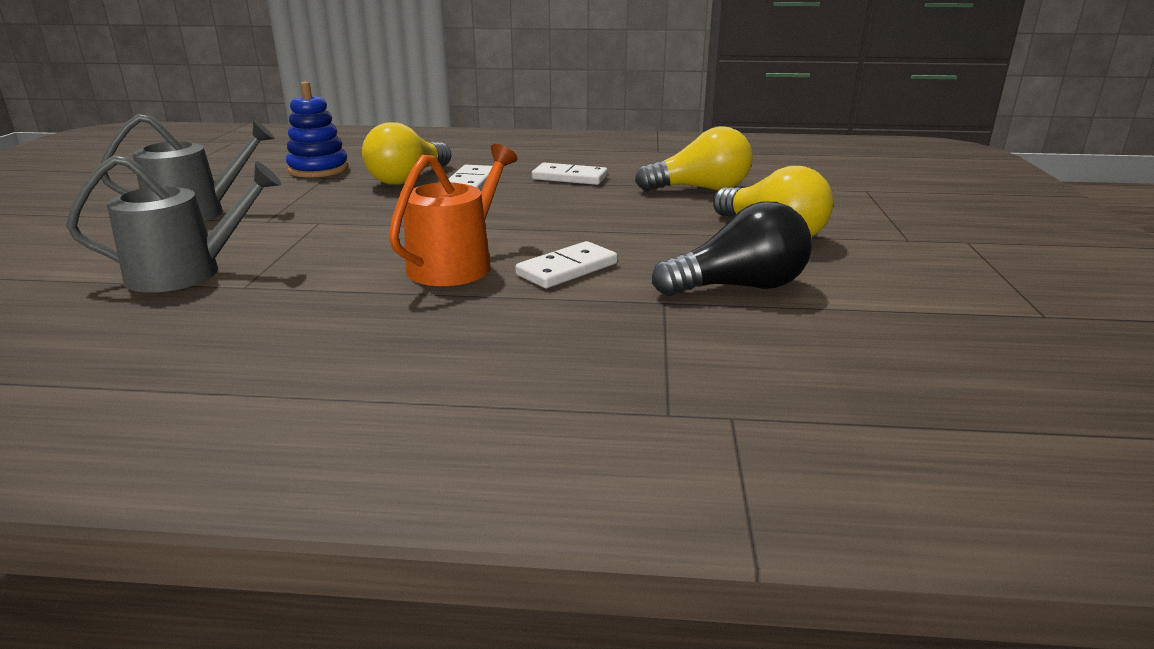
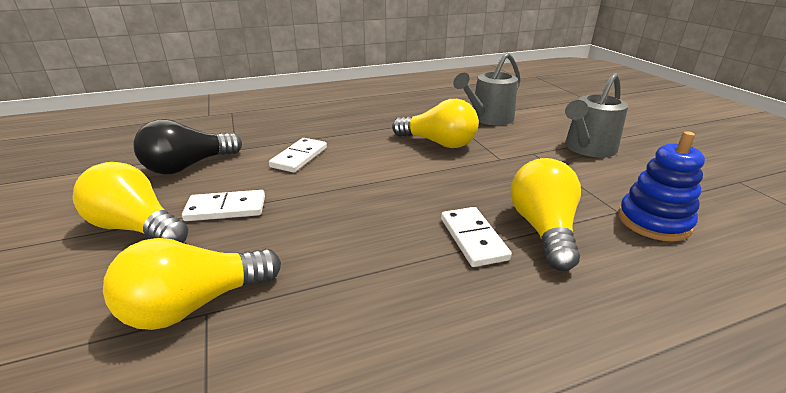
camera: 155 degrees right, 5 degrees up
(348, 251) = (438, 143): none -> yellow light bulb
(456, 264) = (367, 147): orange watering can -> none
(569, 178) = (379, 286): white domino -> white domino (226, 208)

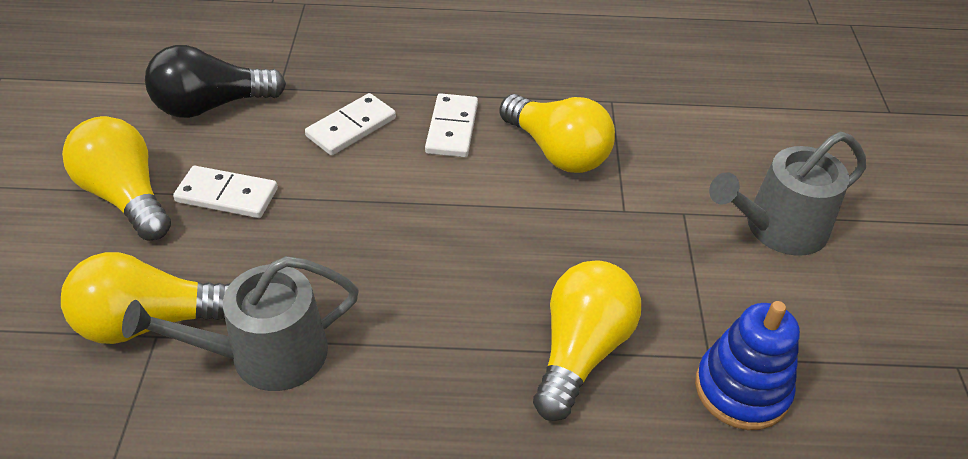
camera: 20 degrees right, 15 degrees up
(473, 238) = (483, 336): white domino -> white domino (452, 128)
(488, 118) = (675, 117): grey watering can -> grey watering can (266, 355)

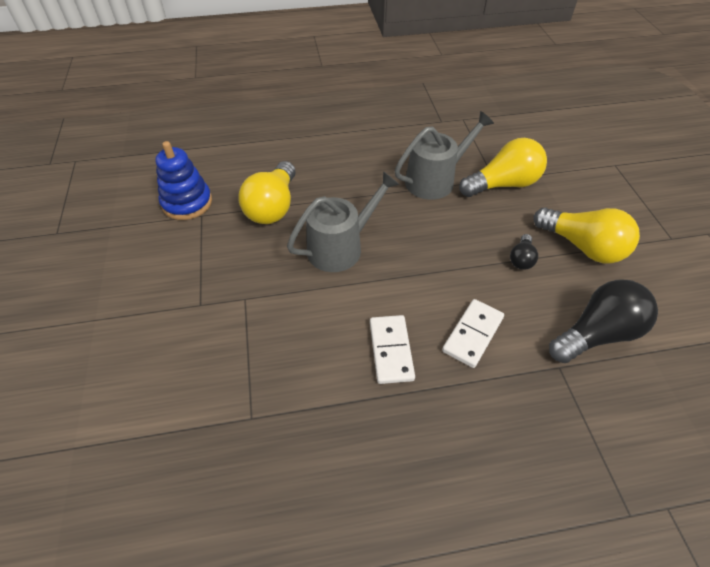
camera: 170 degrees right, 5 degrees up
(227, 195) = (521, 259): white domino -> black light bulb
(557, 152) = (298, 343): yellow light bulb -> none
(778, 228) = (131, 304): grey watering can -> grey watering can (340, 247)

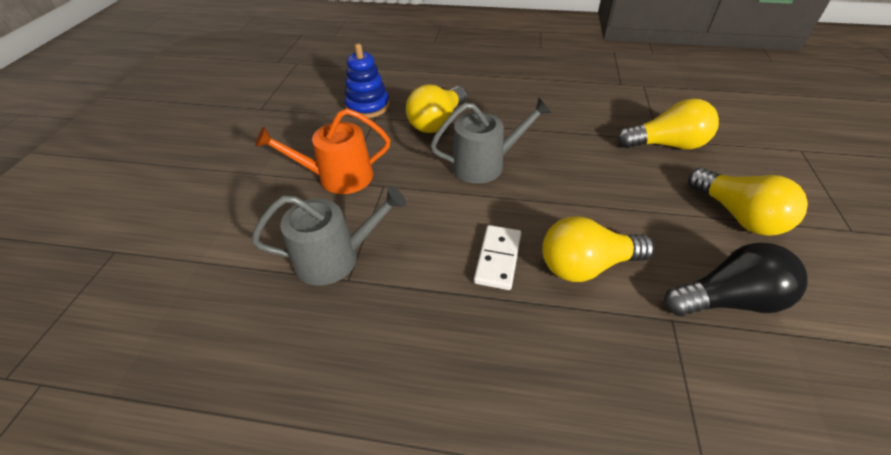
camera: 20 degrees right, 5 degrees down
(191, 301) = (338, 177): none -> orange watering can
(434, 180) = (596, 129): grey watering can -> grey watering can (335, 257)
(472, 334) = (586, 265): white domino -> yellow light bulb
(521, 259) = (663, 212): black light bulb -> none

